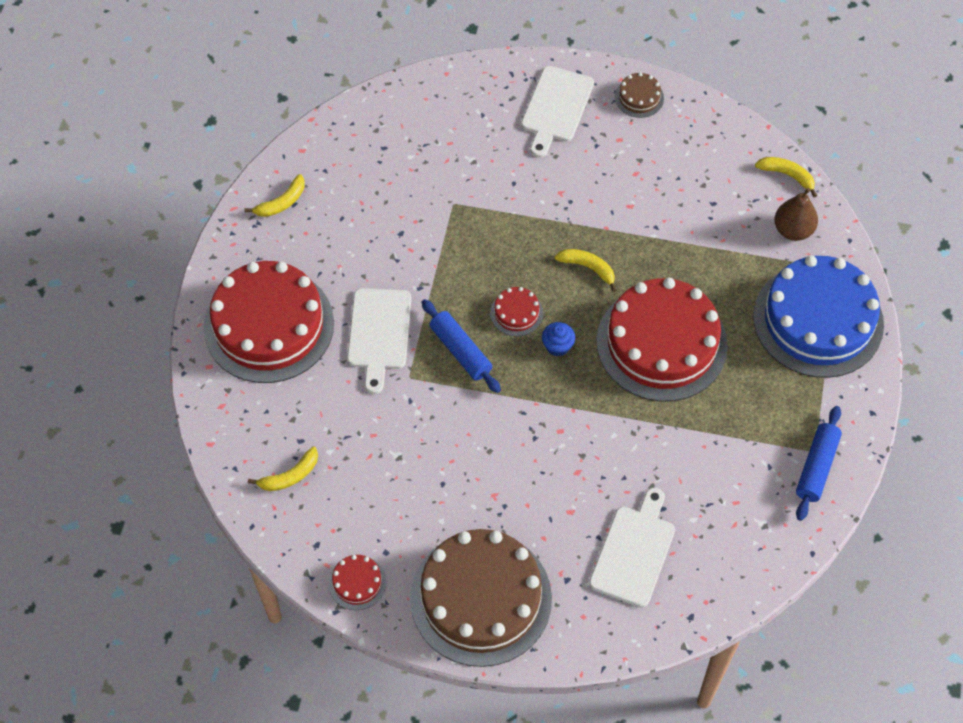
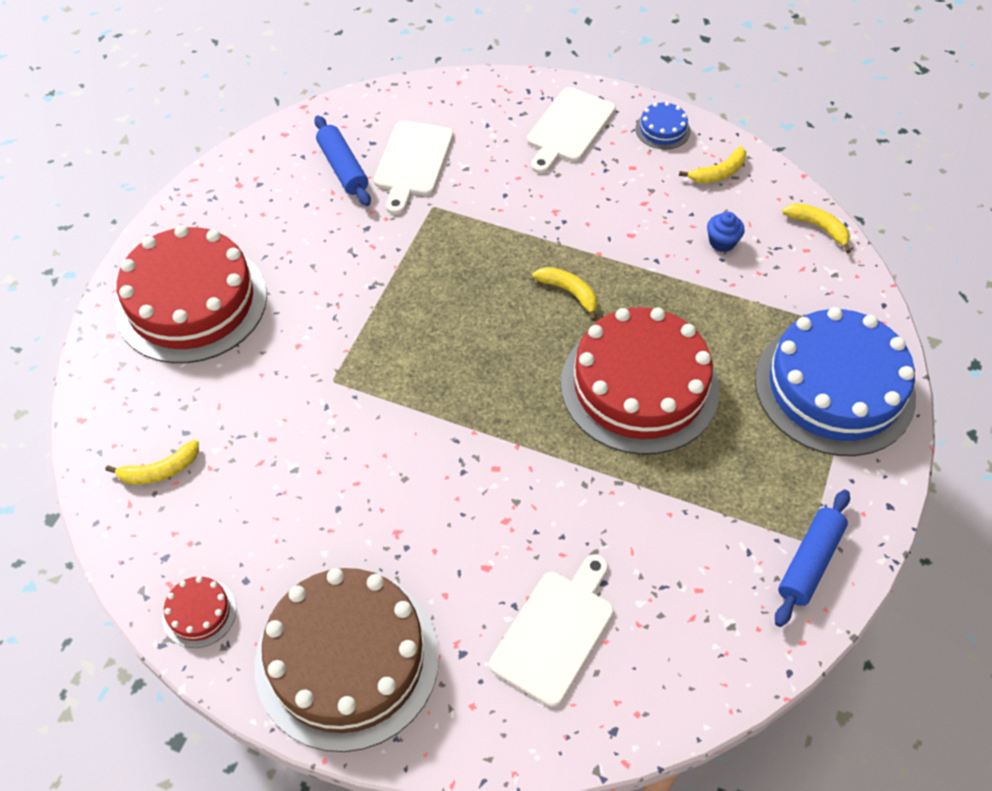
camera: 10 degrees right, 5 degrees down
(281, 202) = (246, 181): yellow banana -> yellow banana (718, 173)
(379, 333) = (312, 328): white cutting board -> white cutting board (413, 162)
(460, 351) = (400, 360): blue rolling pin -> blue rolling pin (343, 168)
(516, 313) = (475, 329): red cake -> none
(557, 346) = (514, 371): blue cupcake -> blue cupcake (722, 242)
(639, 97) = (662, 130): brown cake -> blue cake
(793, 230) = (817, 285): brown pear -> none

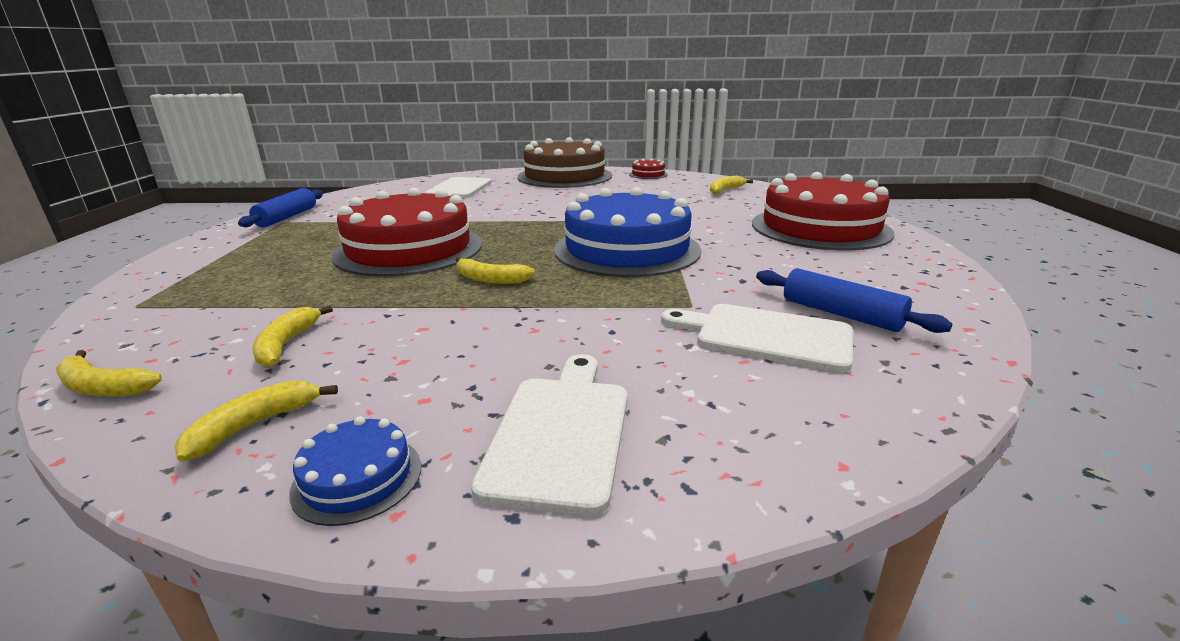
camera: 160 degrees right, 30 degrees down
(413, 162) = (766, 336): white cutting board -> white cutting board turned 60 degrees counterclockwise
(722, 242) = (286, 344): blue cupcake -> yellow banana
(834, 388) = (206, 273): blue cake -> blue cake (627, 249)

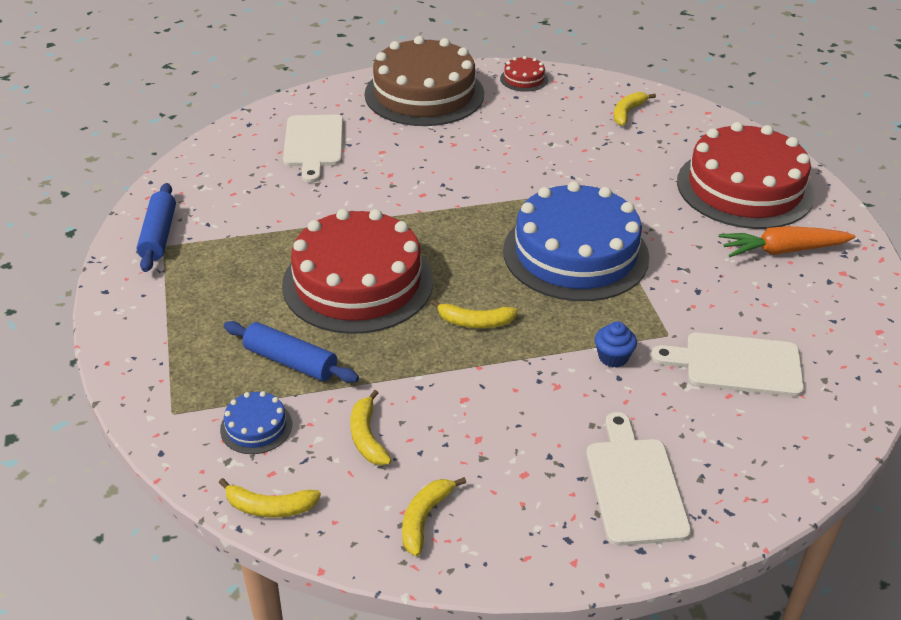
camera: 15 degrees left, 15 degrees up
(357, 478) = (531, 544): blue cake -> blue cake (256, 427)
(616, 315) = (613, 357): none -> blue cupcake
(841, 314) = (786, 328): blue rolling pin -> blue rolling pin (291, 362)
(850, 263) = (782, 251): none -> orange carrot

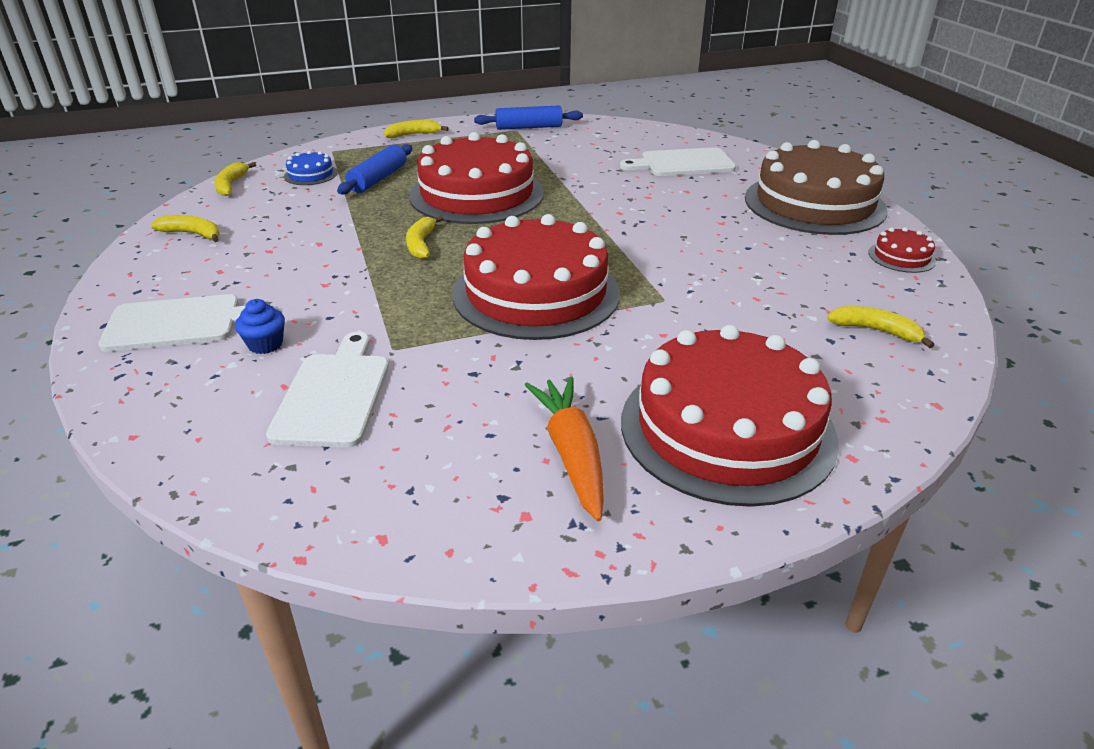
camera: 85 degrees right, 5 degrees down
(367, 437) = (287, 209): yellow banana -> yellow banana (413, 135)
(575, 253) = (536, 293): blue cake -> red cake
(613, 357) = (360, 314): blue cupcake -> blue cupcake (265, 344)

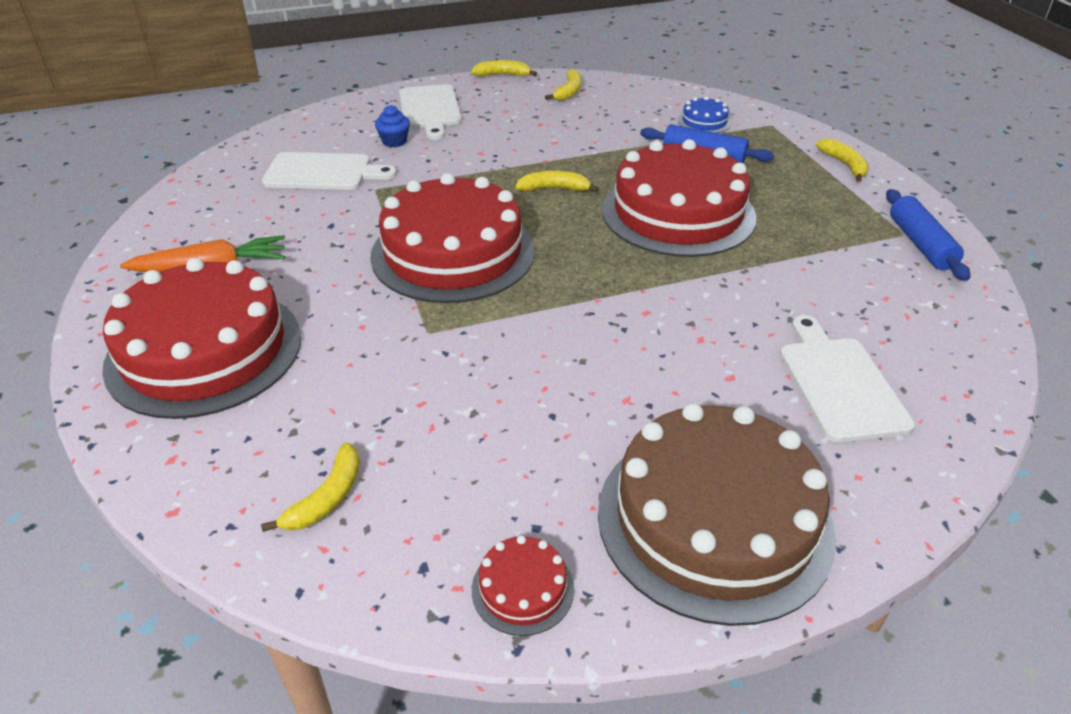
camera: 90 degrees right, 5 degrees up
(231, 185) = (669, 91): yellow banana -> yellow banana (502, 75)

